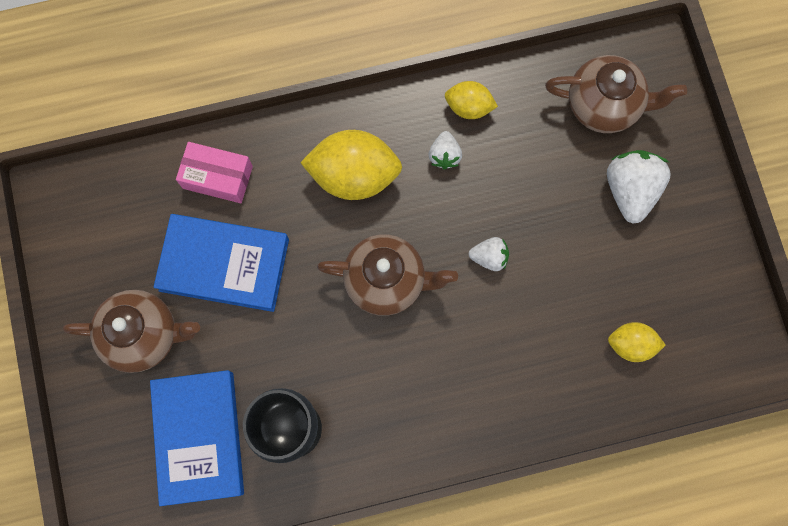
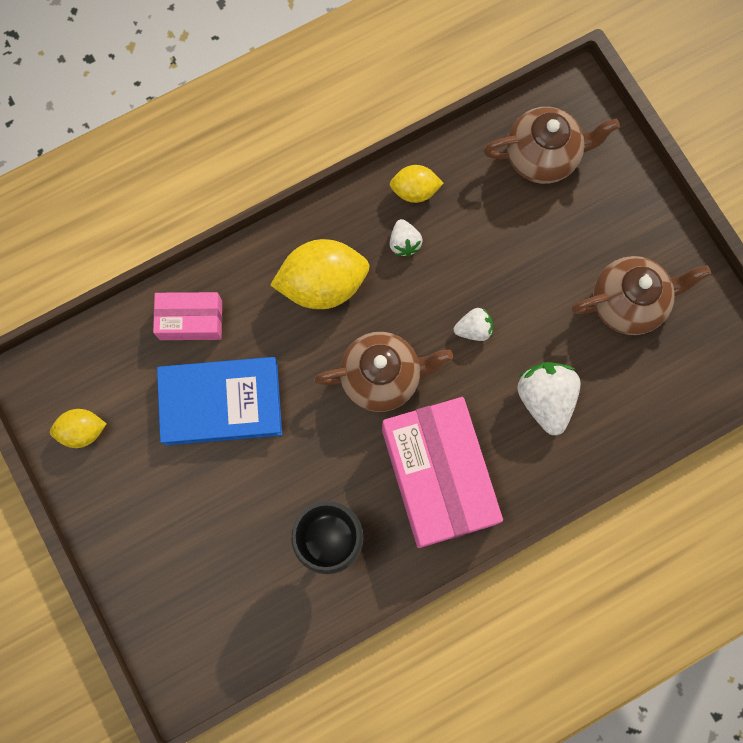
camera: 15 degrees left, 0 degrees up
(144, 335) = (162, 491): brown teapot -> brown teapot (628, 303)
(199, 437) = (244, 574): blue book -> none
(414, 393) = (438, 476): none -> pink box
(630, 190) = (589, 231): white strawberry -> white strawberry (545, 399)
(631, 344) = (629, 376): yellow lemon -> yellow lemon (83, 431)

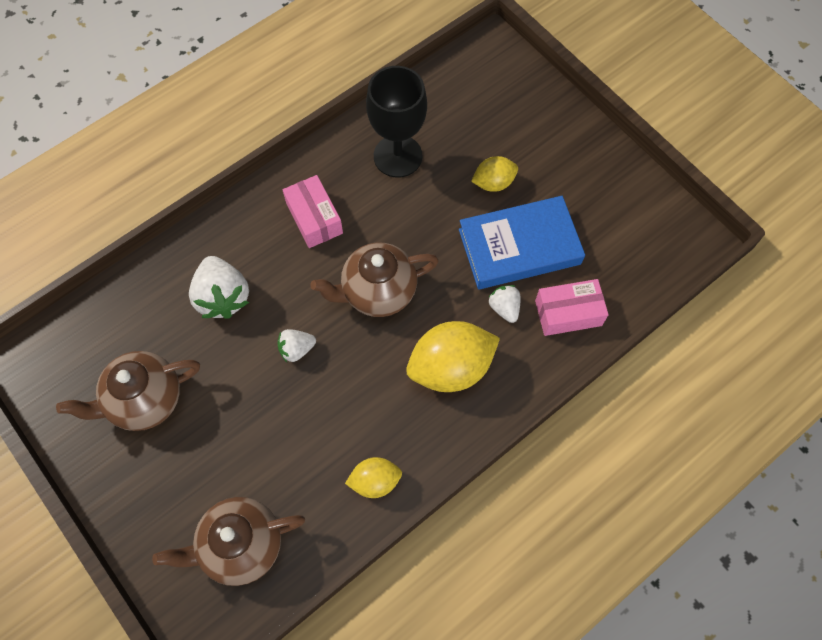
camera: 170 degrees right, 10 degrees down
(83, 431) = (633, 205): yellow lemon -> yellow lemon (493, 183)
(404, 243) = (377, 423): white strawberry -> white strawberry (504, 308)
(438, 476) = (314, 218): pink box -> pink box, size x0.52

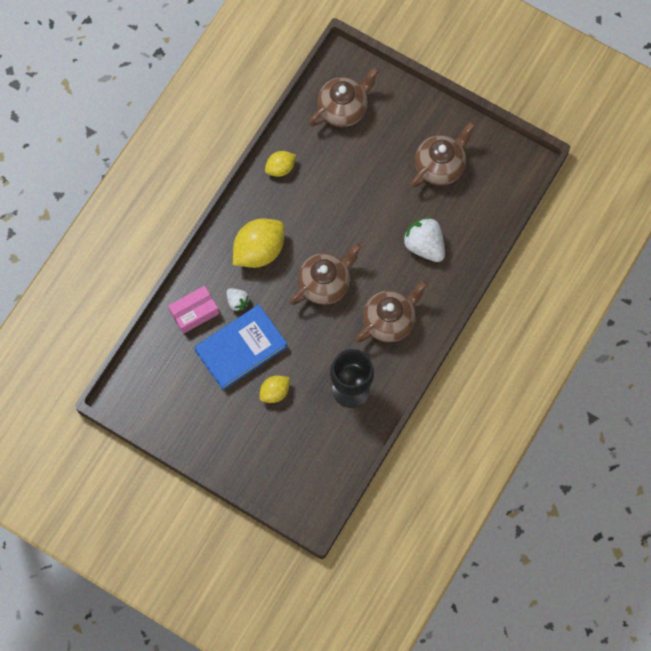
camera: 160 degrees right, 5 degrees up
(296, 349) = (361, 228): white strawberry -> none
(314, 218) = (389, 321): pink box -> brown teapot

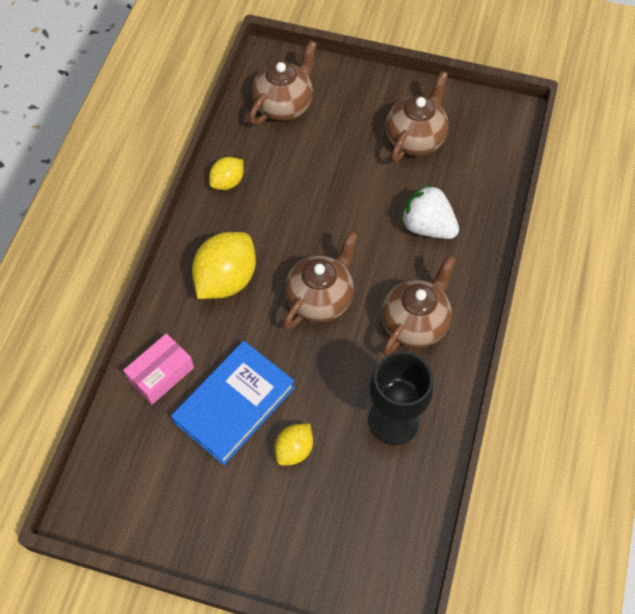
camera: 15 degrees left, 10 degrees down
(237, 302) = (214, 347): white strawberry -> none

